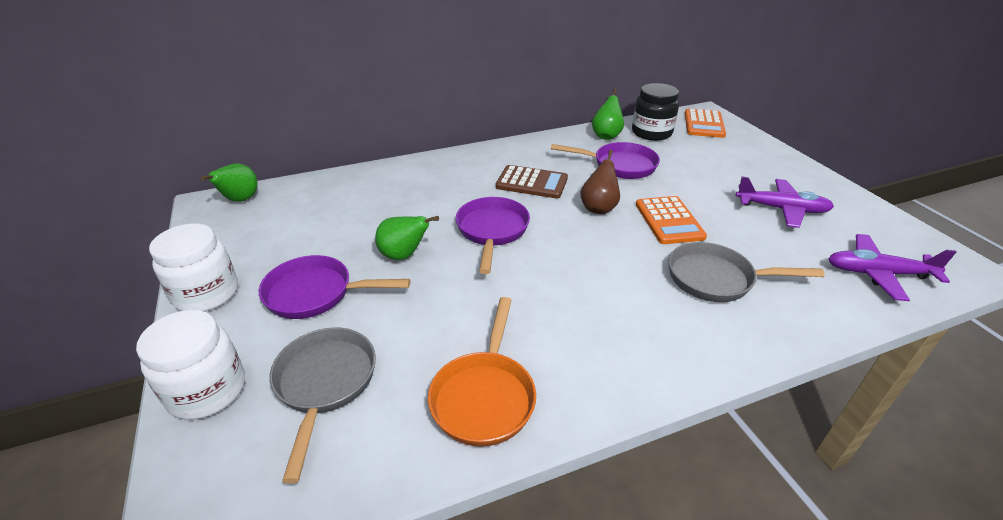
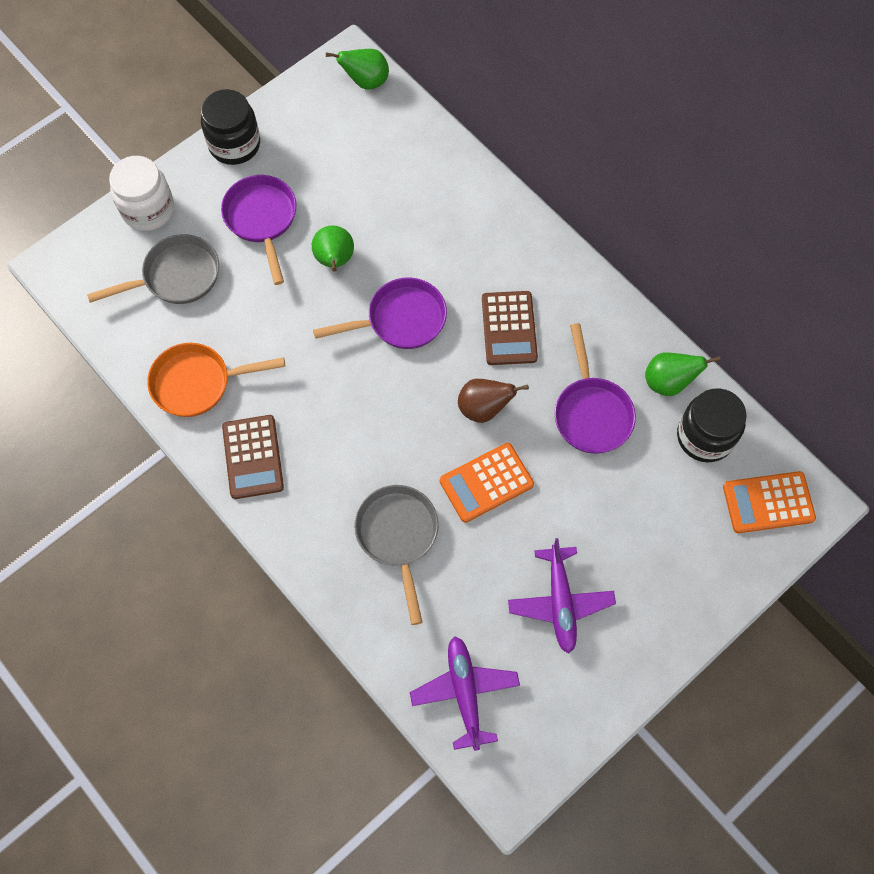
camera: 70 degrees right, 30 degrees up
(207, 294) = (234, 144): white jar -> black jar
(603, 366) = (253, 457): none -> brown calculator

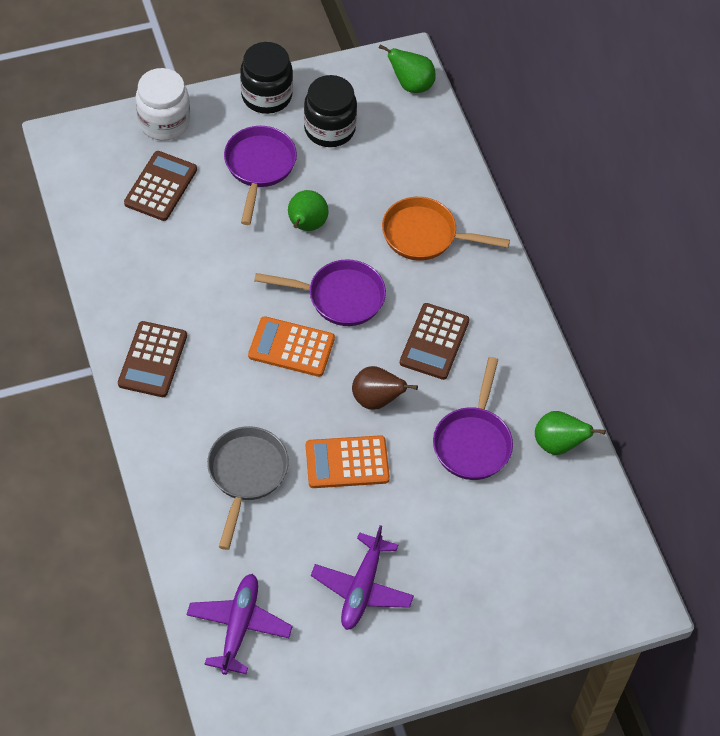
camera: 20 degrees right, 10 degrees down
(176, 276) = (160, 186): grey pan -> brown calculator
(198, 383) = (136, 281): orange pan -> orange pan (425, 235)
(705, 436) = (568, 504): black jar -> black jar (329, 129)
(768, 503) = (598, 583): orange calculator -> orange calculator (291, 347)

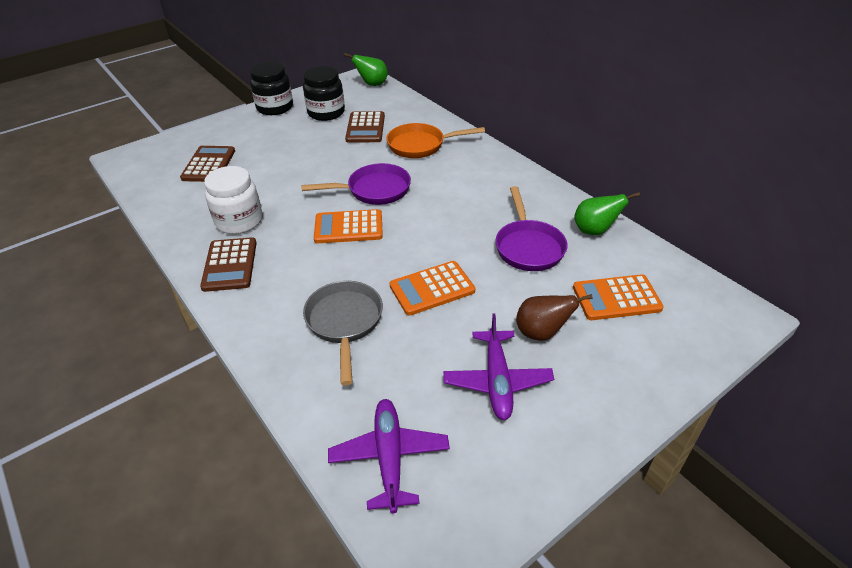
camera: 15 degrees left, 15 degrees down
(164, 122) = (203, 134): white jar -> white jar (239, 221)
(259, 167) = (282, 140): purple pan -> none
(306, 225) = (330, 160): green pear -> none
(376, 400) = (435, 241): brown pear -> brown pear (541, 333)
(434, 342) = (460, 197): brown calculator -> brown calculator (365, 128)
(526, 539) = (616, 298): none -> orange calculator

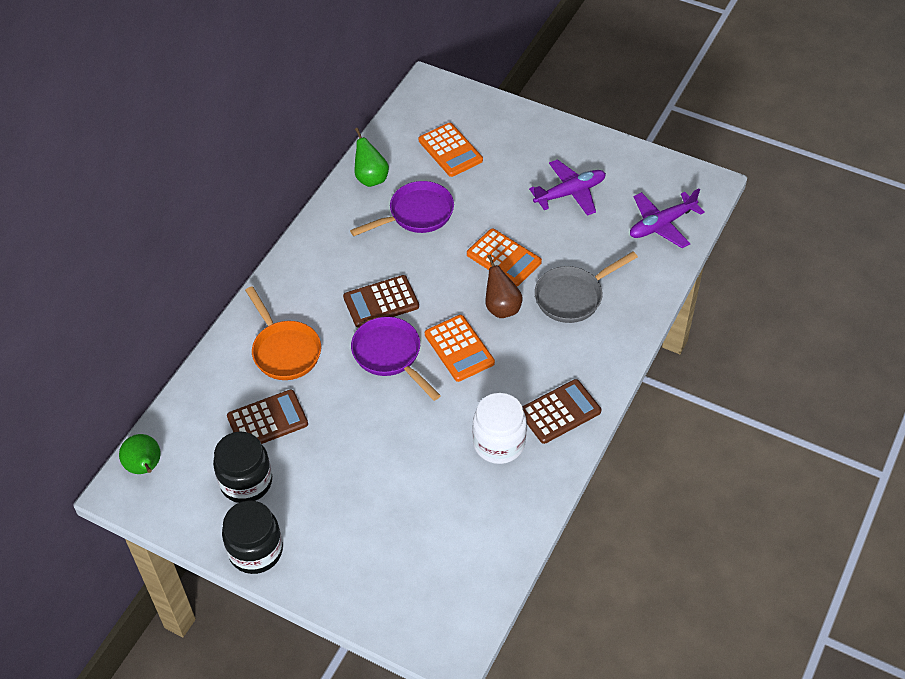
camera: 115 degrees left, 10 degrees up
(208, 165) = (420, 539): brown calculator -> brown calculator (381, 302)
(541, 333) = (511, 182): brown pear -> brown pear (502, 307)

